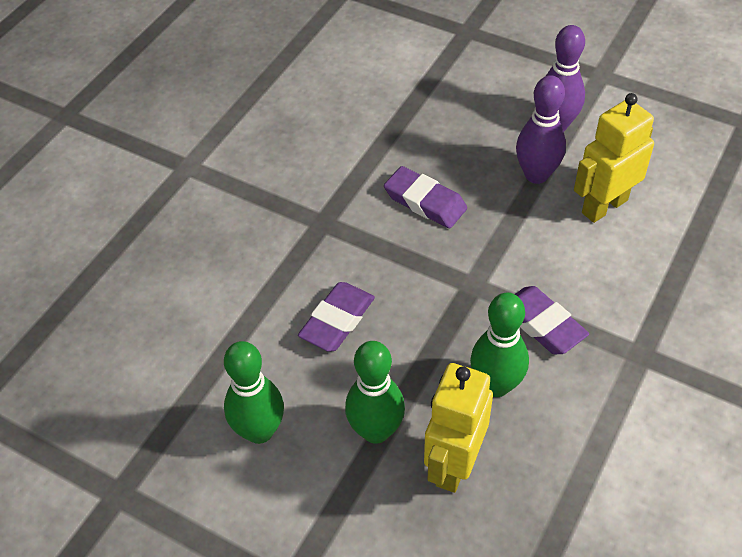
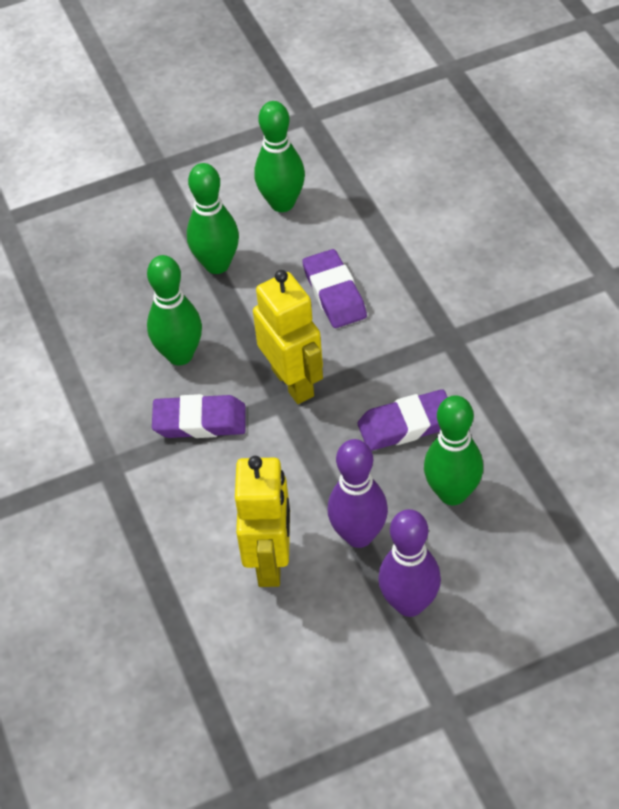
camera: 130 degrees right, 0 degrees up
(453, 464) = (147, 292): yellow robot -> yellow robot (293, 382)
(456, 148) = (452, 493): none -> green bowling pin

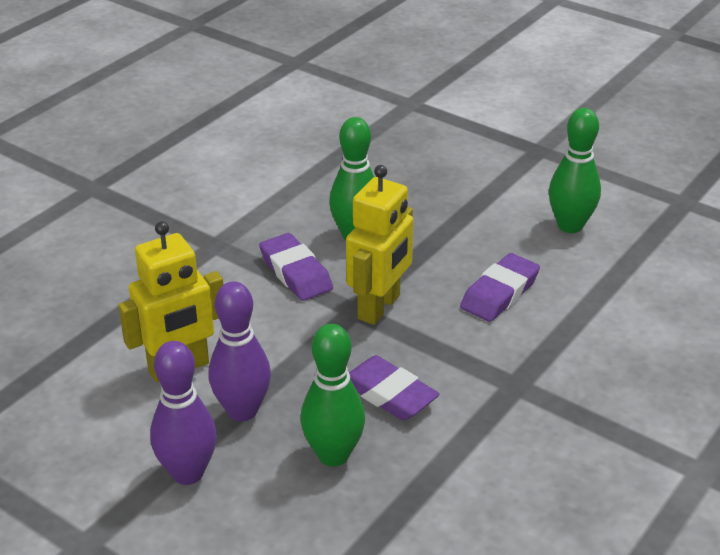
camera: 55 degrees right, 15 degrees down
(217, 264) = (467, 218): green bowling pin -> none

